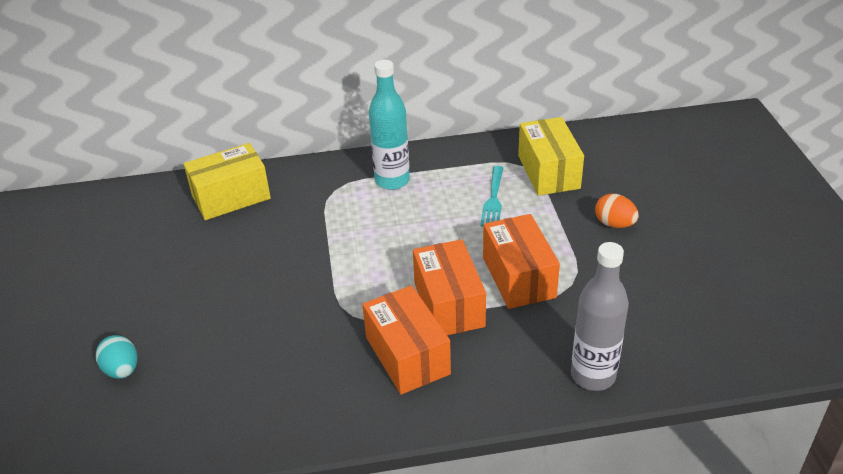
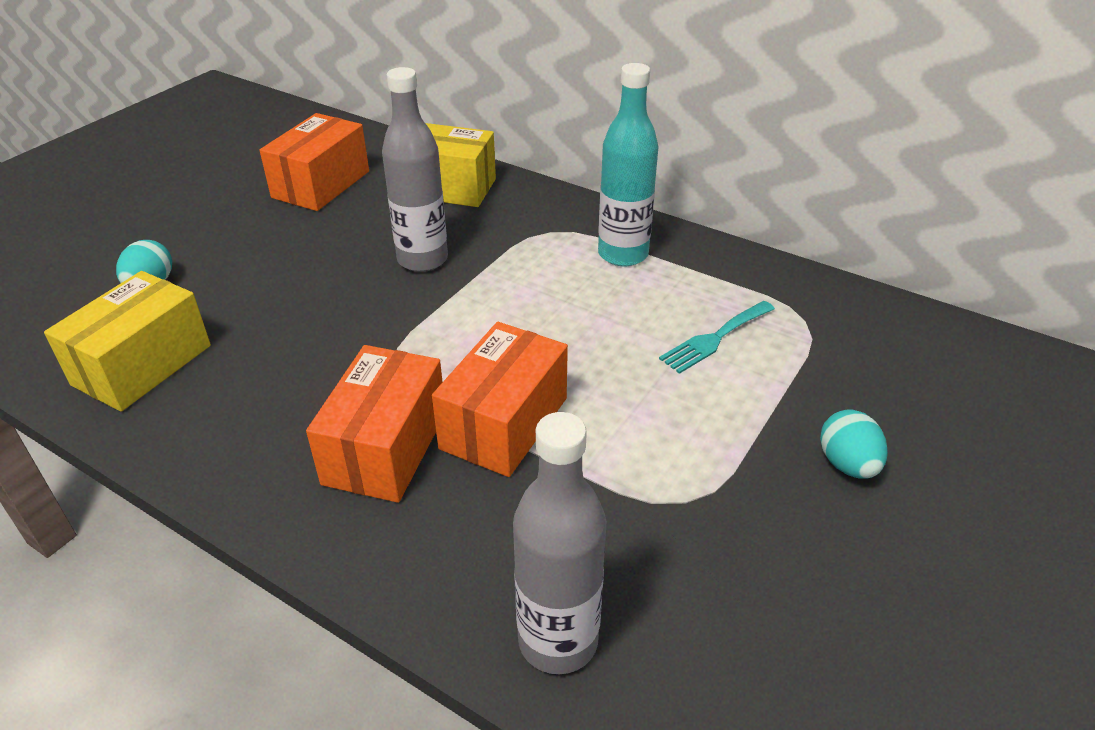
camera: 40 degrees right, 0 degrees up
(282, 249) = (422, 259): none -> grey bottle
(518, 277) = (627, 447): orange box -> orange box (321, 184)
(548, 172) = (832, 346): yellow box -> yellow box (142, 365)
(614, 224) = (847, 464): orange egg -> turquoise egg

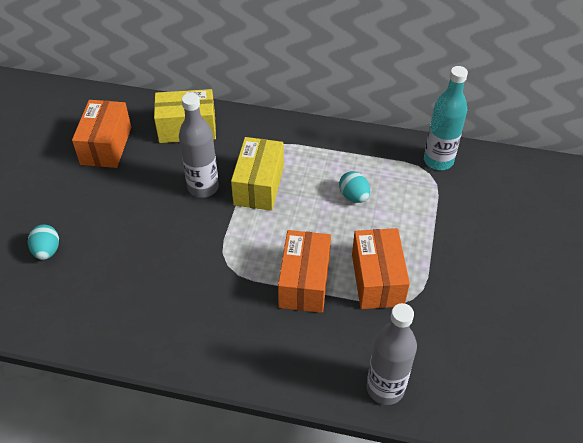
camera: 20 degrees left, 10 degrees up
(142, 365) = (81, 306): yellow box -> yellow box (259, 185)
(385, 448) = (251, 315): orange box -> orange box (377, 279)
(623, 254) = (316, 153): turquoise bottle -> turquoise bottle (438, 161)
(715, 339) = (388, 198): turquoise fork -> none
(847, 464) = (478, 255): turquoise egg -> turquoise egg (354, 196)

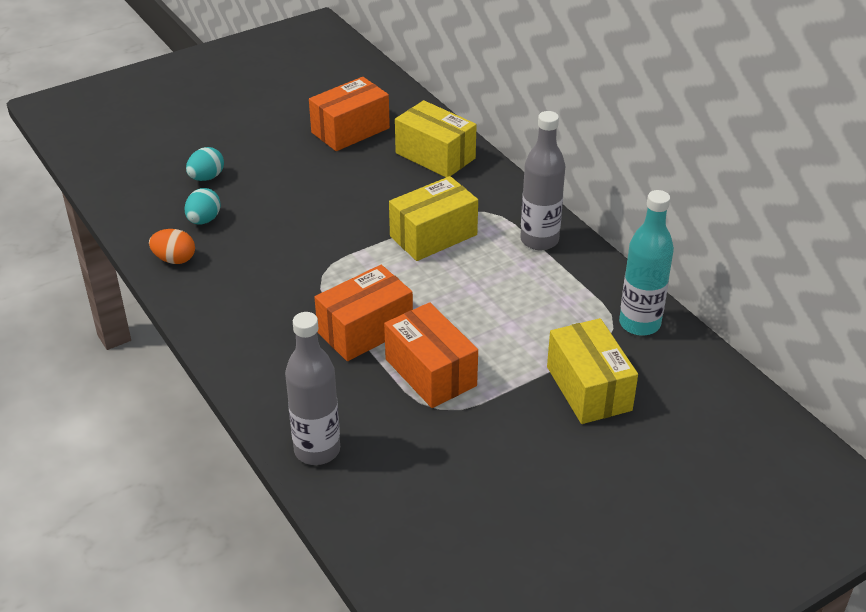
camera: 45 degrees right, 10 degrees down
(109, 331) = (174, 259): none -> orange egg
(203, 187) = (384, 208): grey bottle -> grey bottle (539, 240)
(354, 196) = (507, 298): turquoise egg -> turquoise egg (204, 220)
(377, 279) = (430, 372): orange box -> orange box turned 75 degrees counterclockwise
(466, 221) = (589, 388): none -> yellow box

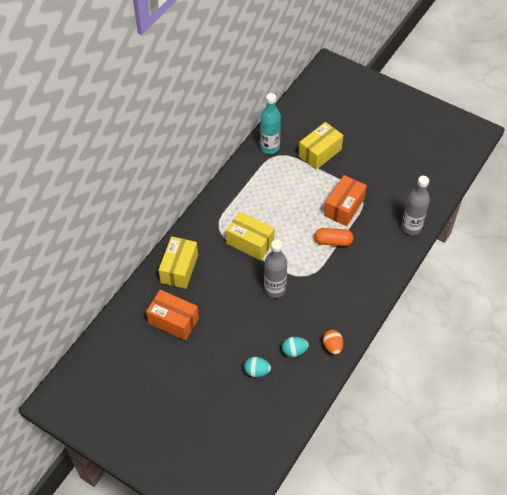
camera: 115 degrees left, 15 degrees up
(365, 330) = (333, 241): orange box -> orange capsule
(539, 240) = (230, 199): grey bottle -> grey bottle (274, 289)

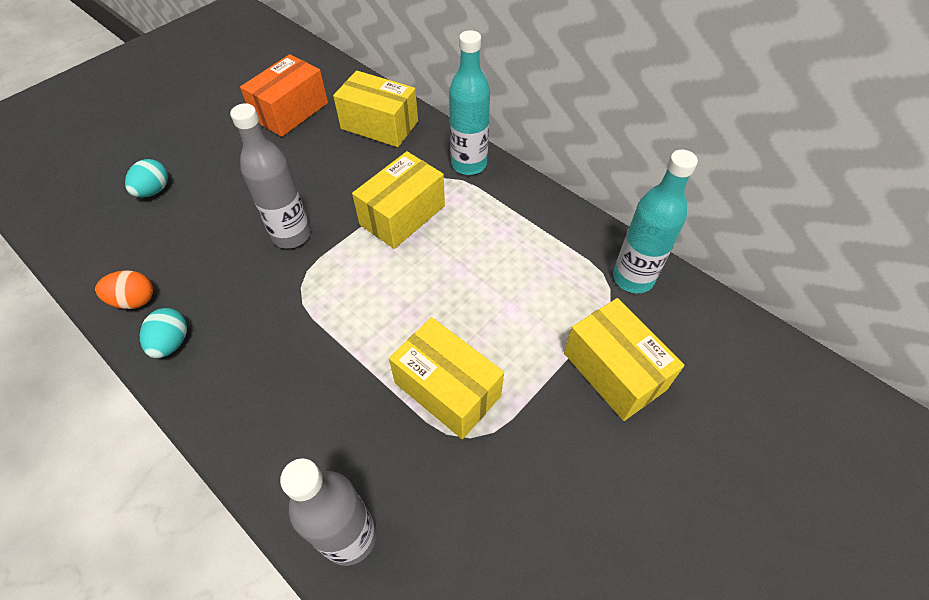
camera: 100 degrees right, 0 degrees up
(206, 219) = (469, 164): none -> turquoise bottle
(294, 351) = (159, 243): turquoise egg -> turquoise egg (172, 342)
(333, 241) = (363, 348): orange capsule -> none
(344, 207) = (447, 389): orange box -> yellow box

